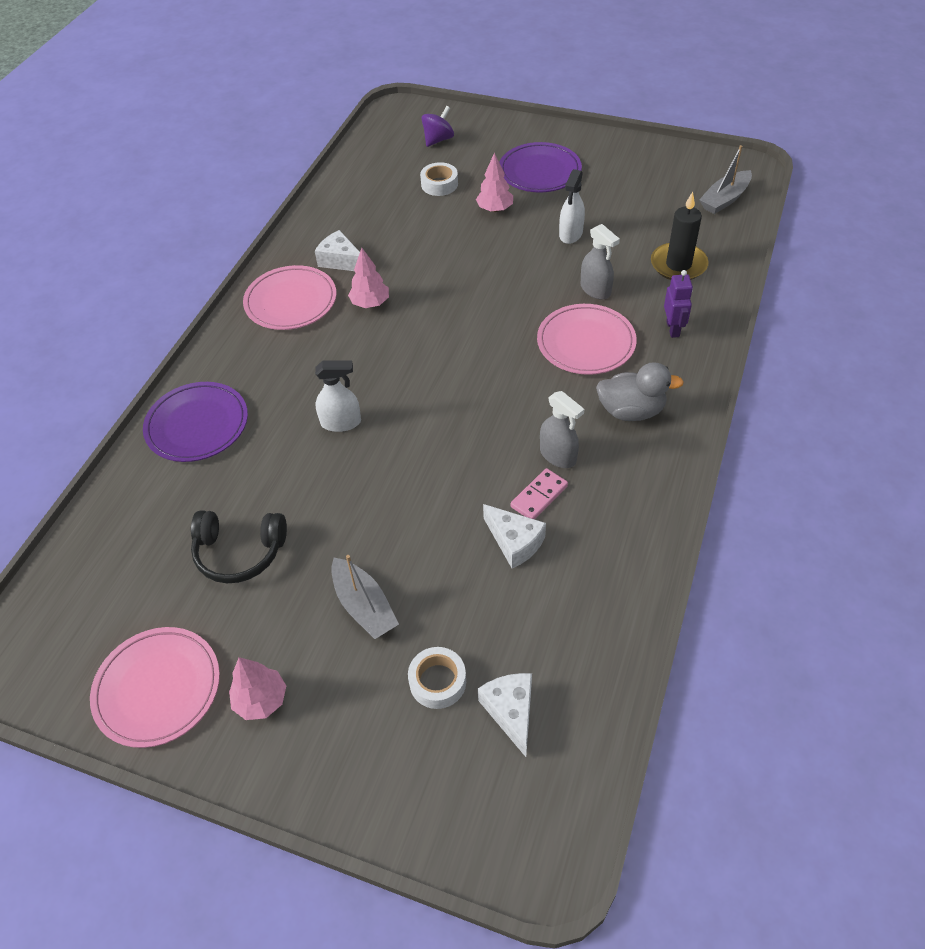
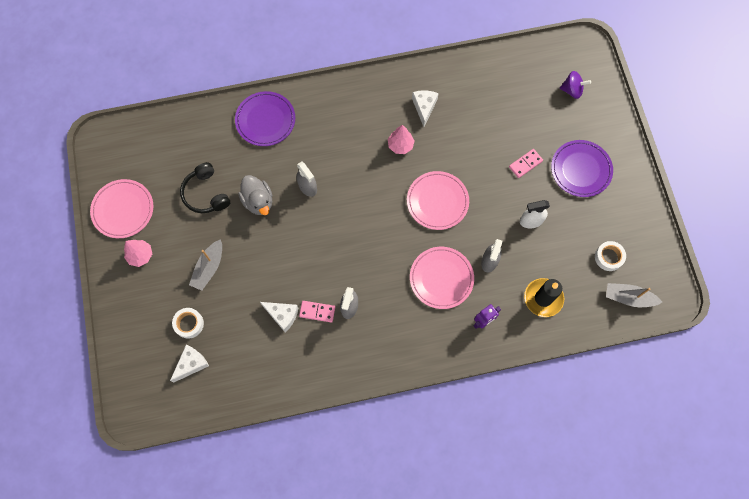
camera: 55 degrees right, 20 degrees up
(291, 301) = (376, 103): pink plate -> pink plate (437, 201)
(341, 422) = (307, 187): white spray bottle -> grey spray bottle
(439, 184) = (528, 118): white tape -> white tape (608, 257)
(495, 209) = (525, 164): pink tree -> pink domino
(514, 542) = (282, 315): white cheese -> white cheese turned 75 degrees counterclockwise
(631, 411) = (403, 329): grey duck -> grey duck (258, 201)

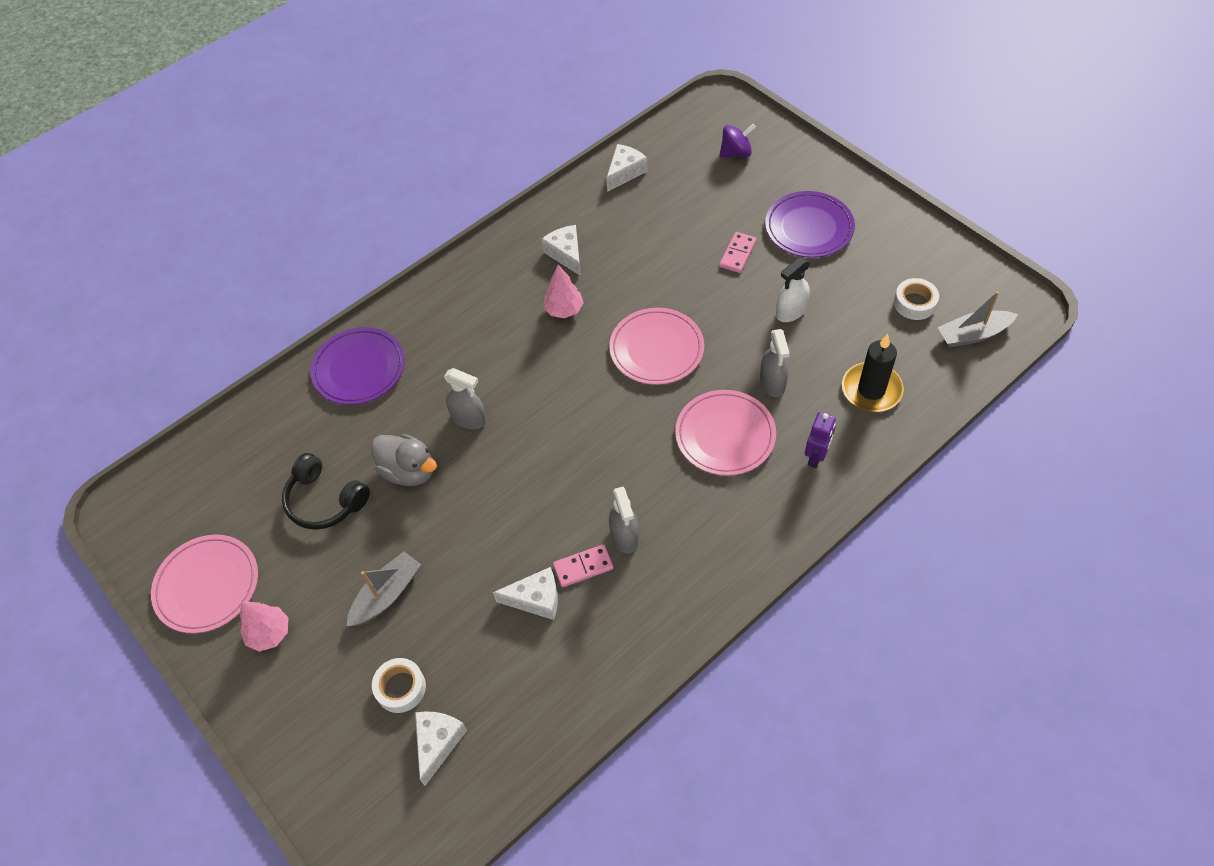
camera: 25 degrees left, 15 degrees down
(209, 268) = (386, 595): grey boat -> grey boat turned 135 degrees counterclockwise
(494, 67) = (625, 172): none -> white cheese

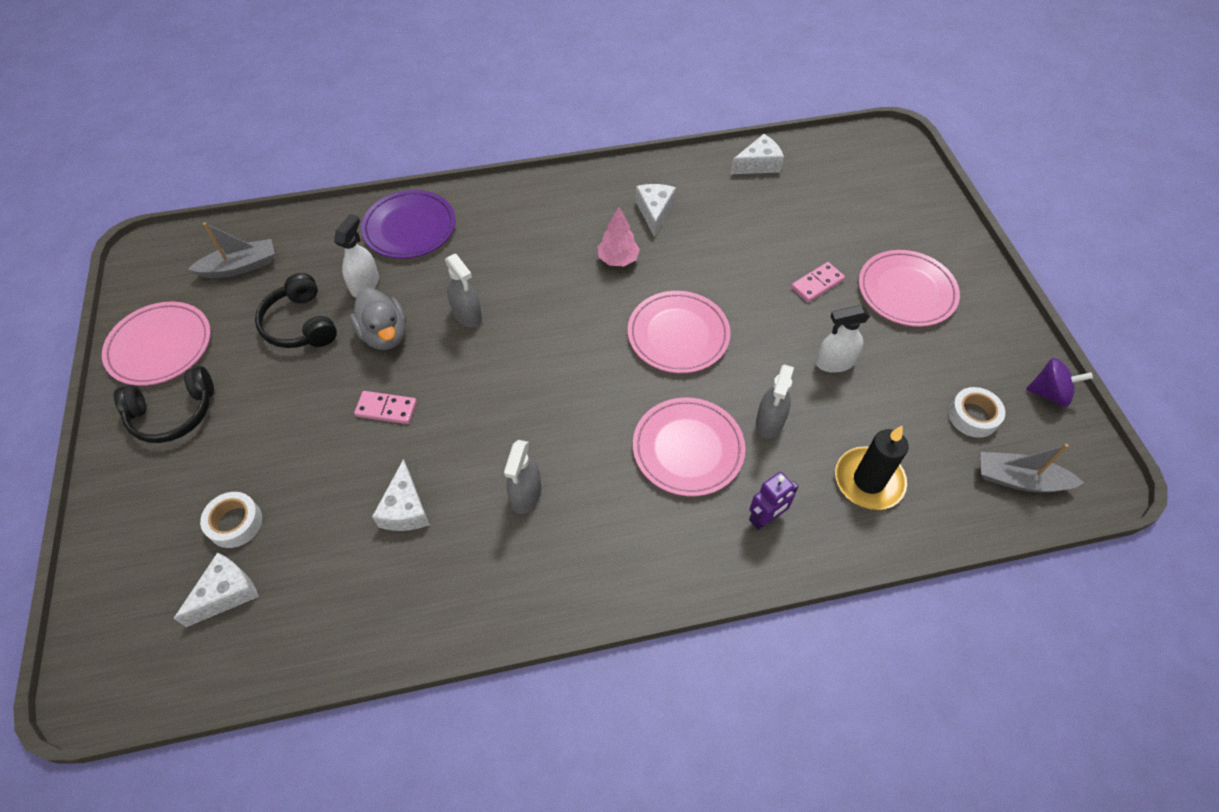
camera: 25 degrees right, 0 degrees up
(269, 633) = (173, 413): pink tree -> black headphones
(357, 437) = (365, 284): none -> white spray bottle
(386, 595) = (287, 432): grey boat -> grey boat (240, 266)
(536, 599) = (405, 509): white cheese -> white cheese turned 60 degrees clockwise
(583, 567) = (468, 503): pink domino -> pink domino (386, 409)
(736, 153) = (878, 191): purple spinning top -> purple spinning top (1049, 393)
(809, 228) = (906, 291): purple plate -> pink plate

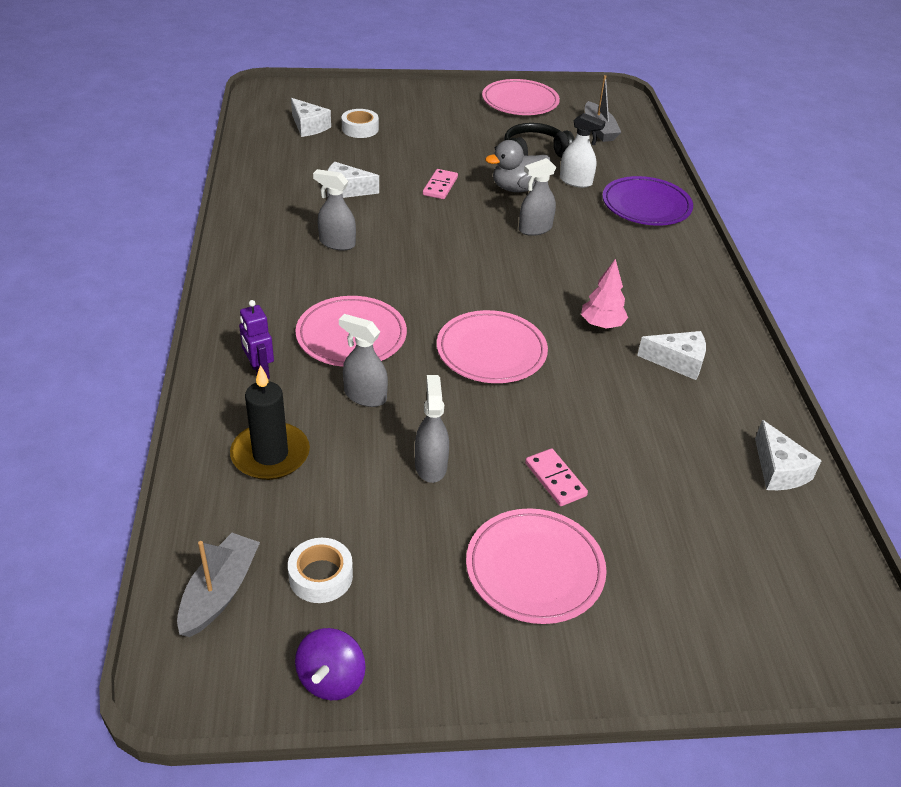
camera: 95 degrees right, 15 degrees down
(173, 413) = (458, 107): black headphones -> none
(834, 362) = (431, 465): white spray bottle -> grey spray bottle

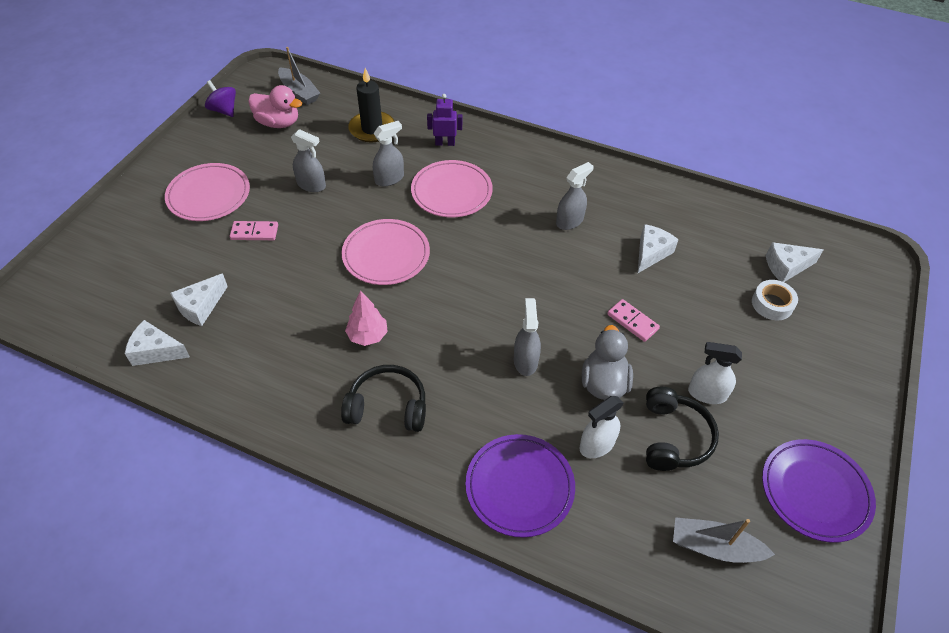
camera: 120 degrees right, 10 degrees up
(321, 576) = (278, 123): white tape -> pink duck
(481, 145) = (707, 393): none -> white spray bottle
(520, 102) = (815, 492): pink plate -> purple plate
(656, 286) = (387, 406): none -> black headphones
(678, 362) = (293, 360): white cheese -> white cheese (200, 306)

